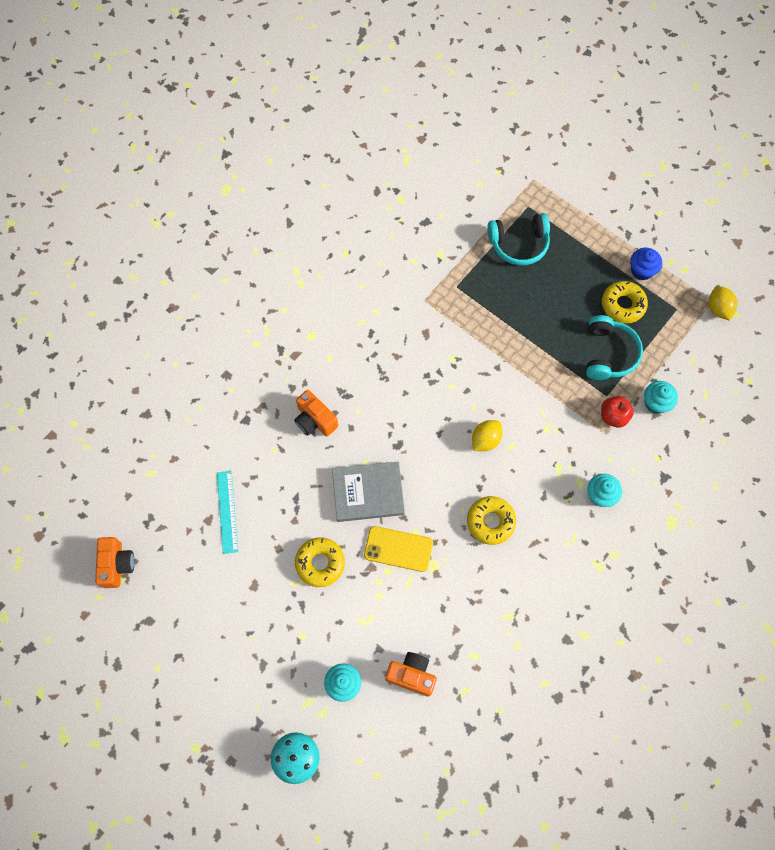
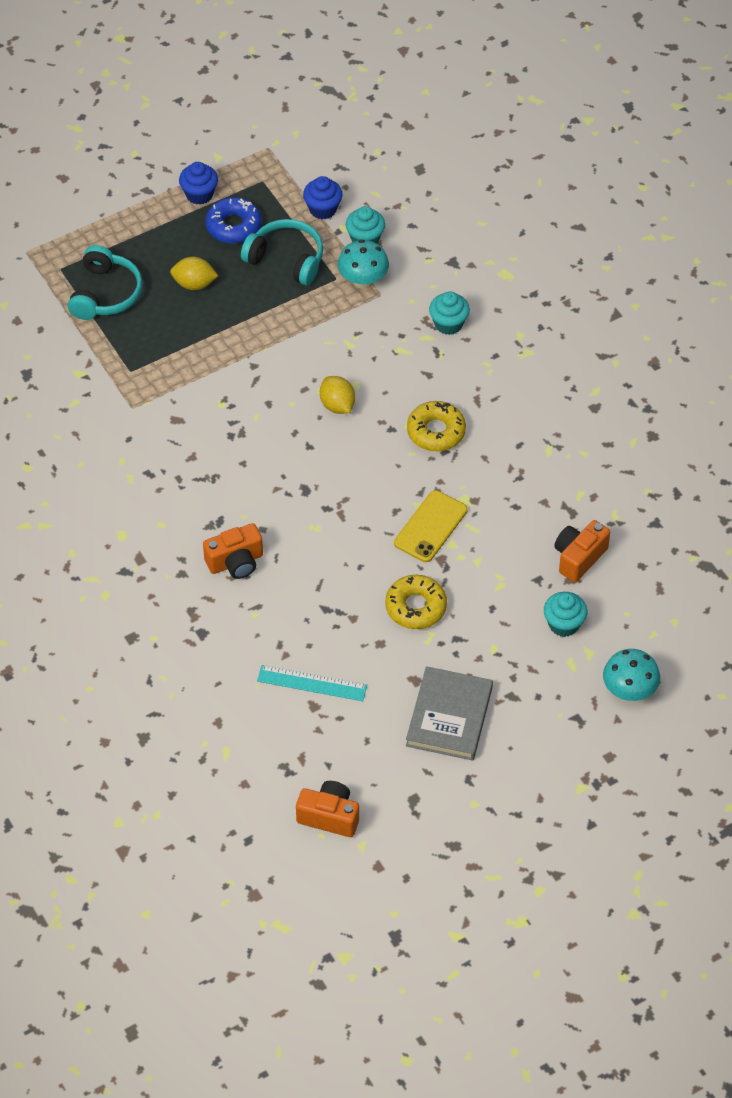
camera: 70 degrees left, 15 degrees down
(368, 493) = (351, 536): grey book -> grey book (449, 716)
(613, 416) = (363, 281): red apple -> turquoise mushroom
(623, 305) = (233, 226): yellow donut -> blue donut
(670, 362) = (323, 209): none -> blue cupcake
(718, 308) = (280, 145): yellow lemon -> yellow lemon (194, 284)

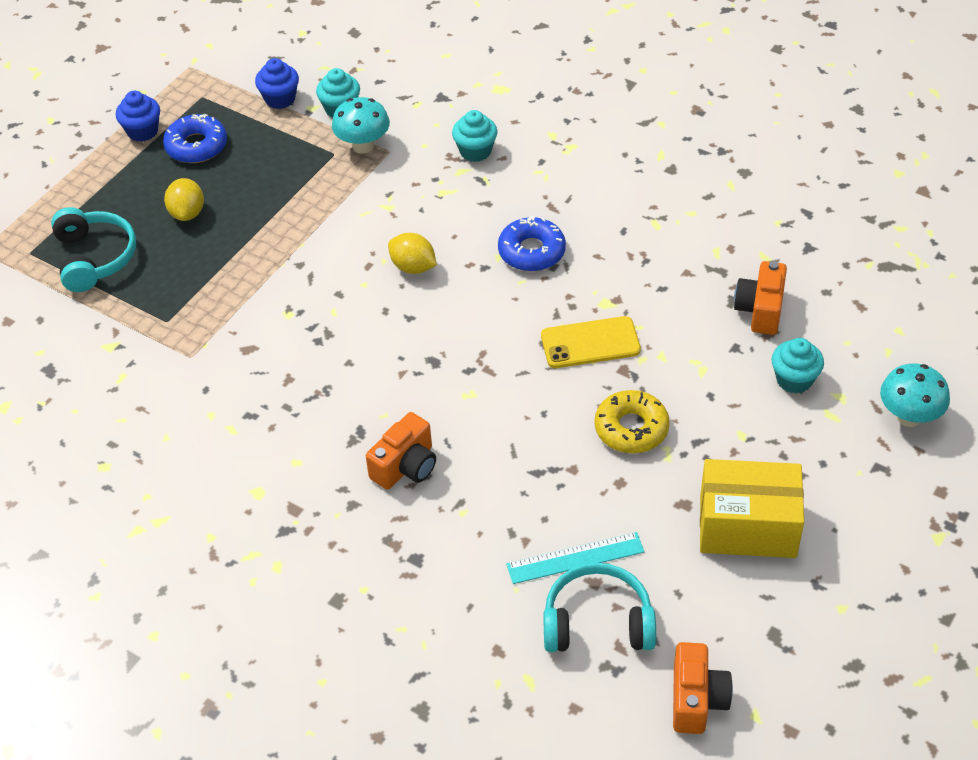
camera: 25 degrees left, 5 degrees down
(194, 284) = (187, 213): yellow lemon -> yellow lemon turned 75 degrees counterclockwise
(286, 259) = (271, 155): turquoise headphones -> turquoise headphones (597, 622)
(329, 816) = (696, 699): orange camera -> orange camera turned 105 degrees clockwise
(430, 527) = (590, 343): yellow phone -> yellow phone turned 75 degrees clockwise
(436, 431) = (531, 251): yellow donut -> blue donut
(449, 716) = (747, 526): grey book -> yellow box

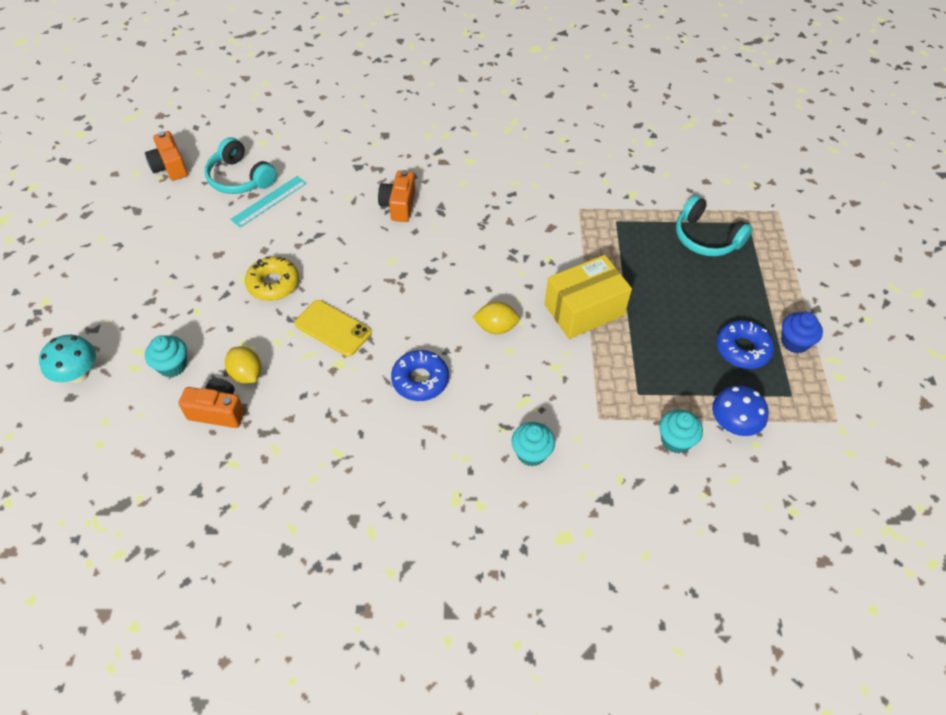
camera: 145 degrees right, 5 degrees up
(187, 213) = (686, 294): yellow lemon -> yellow lemon (246, 374)
(280, 99) = (732, 425): blue cupcake -> blue mushroom
(363, 146) = (623, 412): turquoise mushroom -> none
(590, 343) = (333, 328): yellow phone -> yellow phone turned 75 degrees clockwise
(597, 622) = (240, 178): turquoise headphones -> turquoise headphones turned 75 degrees clockwise
(747, 526) = (172, 258): yellow box -> yellow box (584, 310)
(760, 310) = (218, 411): orange camera -> orange camera turned 60 degrees counterclockwise

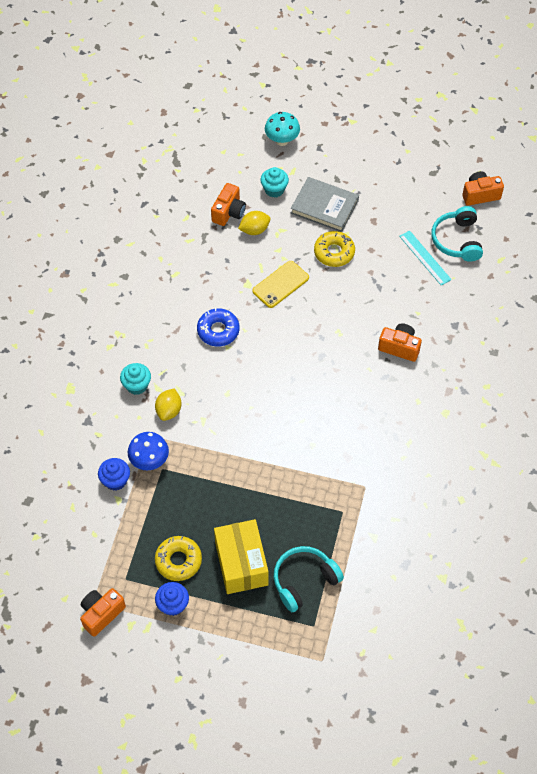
camera: 105 degrees right, 5 degrees up
(199, 305) = (324, 207): none -> grey book
(240, 178) = (457, 240): turquoise headphones -> turquoise headphones turned 60 degrees counterclockwise
(496, 327) = (251, 389): yellow lemon -> yellow lemon (169, 410)
(584, 310) = (251, 456): yellow box -> yellow box (241, 563)
(675, 440) = (115, 480): turquoise cupcake -> blue cupcake
(732, 425) = (114, 524): blue mushroom -> blue mushroom (149, 461)
(742, 349) = (178, 561): blue donut -> yellow donut
(845, 408) = (101, 614): none -> orange camera

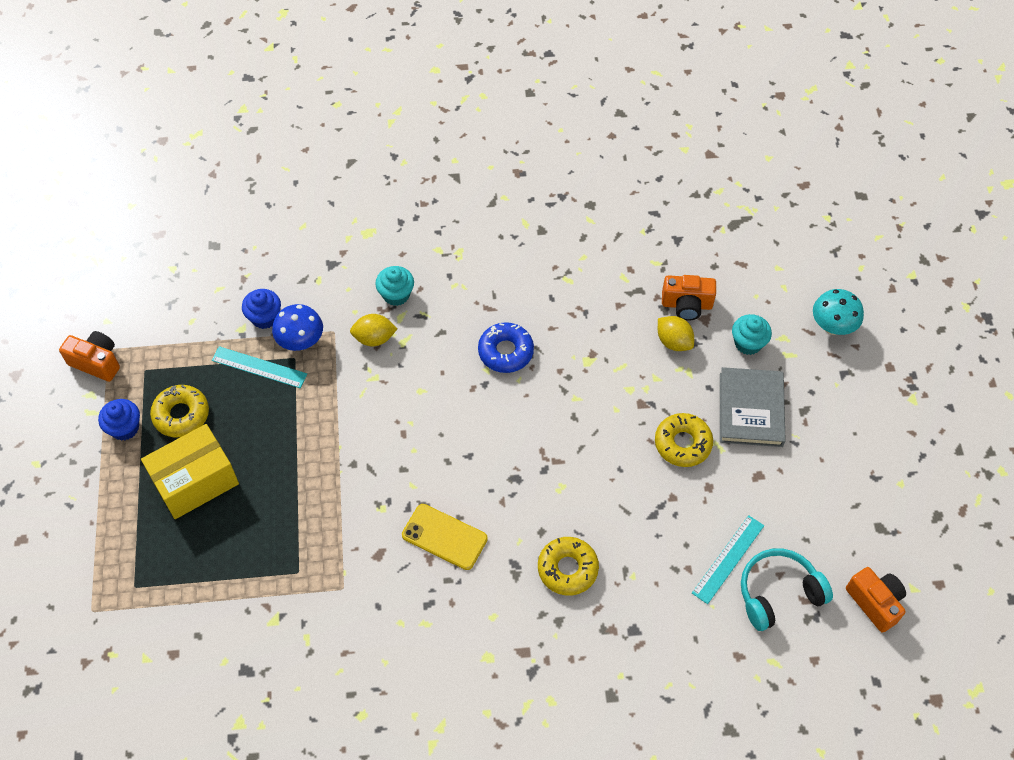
camera: 70 degrees right, 0 degrees up
(159, 495) = (259, 367): none -> turquoise ruler
(280, 284) = (604, 397): yellow phone -> yellow phone (444, 537)
(304, 580) = (191, 557): turquoise headphones -> none
(399, 347) = (567, 569): orange camera -> yellow donut

